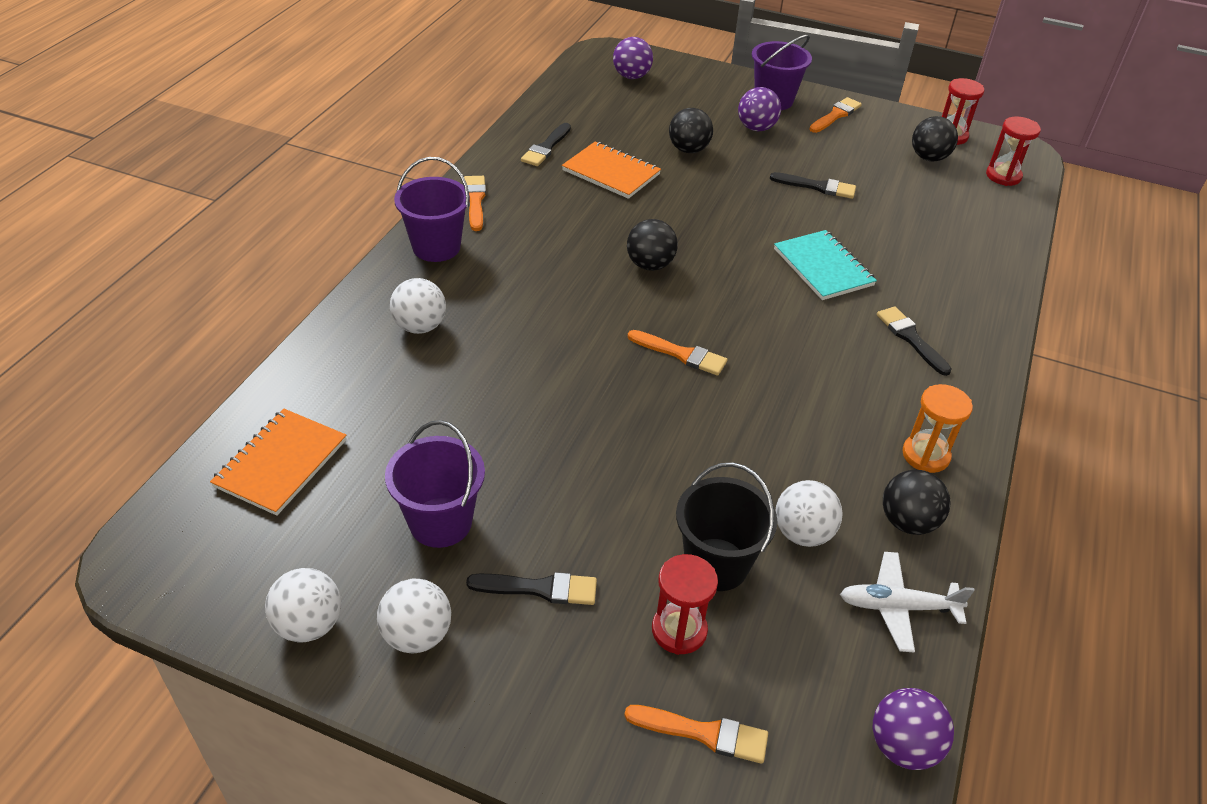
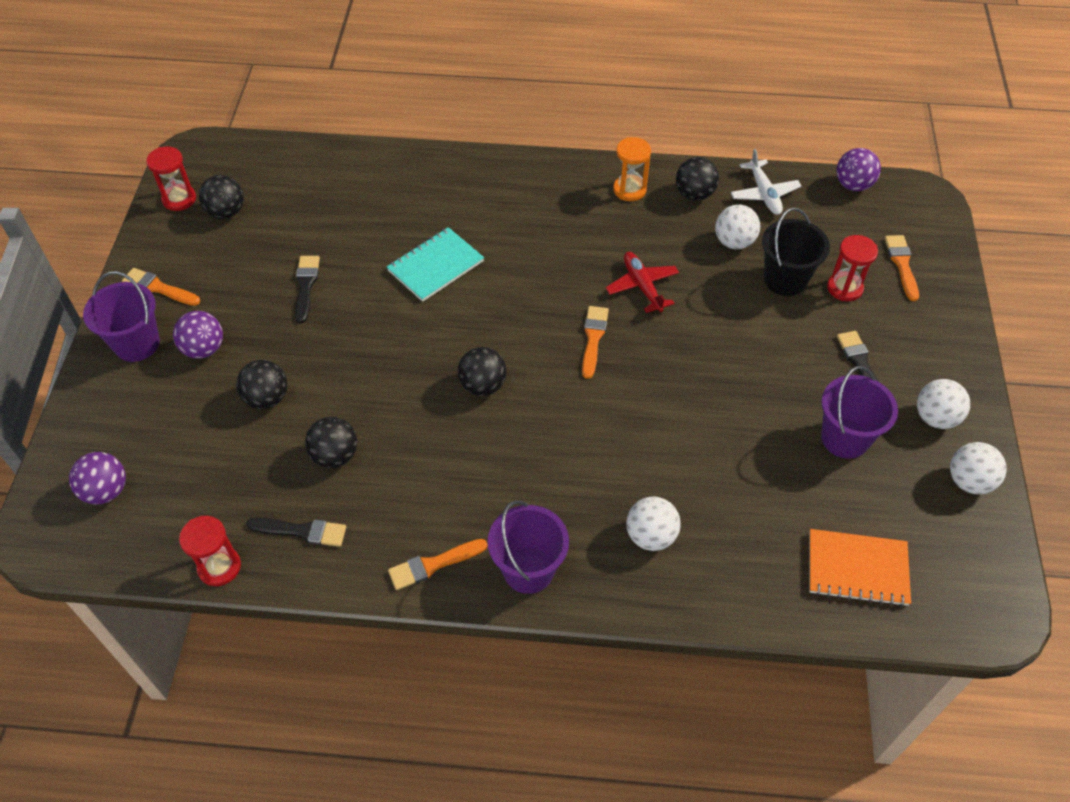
camera: 105 degrees left, 10 degrees up
(611, 172) = (335, 455): orange notebook -> black ball
(747, 416) = (642, 286): none -> red plane
(910, 338) = (507, 205): black brush -> none
(1003, 176) = (244, 162): red hourglass -> red hourglass (219, 567)

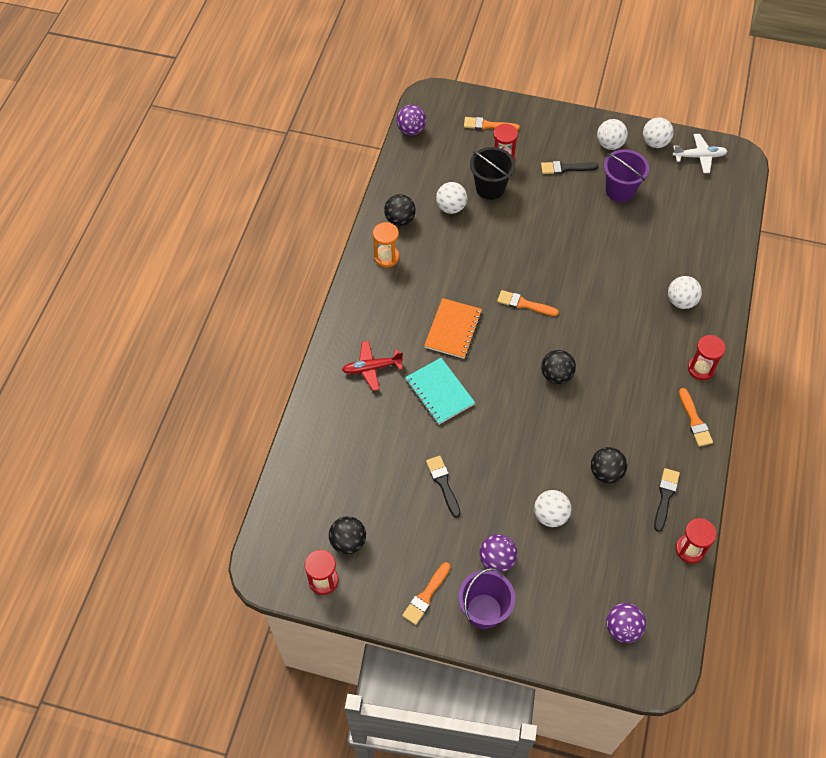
camera: 80 degrees left, 5 degrees up
(267, 398) = (550, 515): black ball -> white ball
(306, 285) = (443, 483): black brush -> black brush turned 60 degrees clockwise
(528, 570) = (701, 369): purple bucket -> red hourglass
(642, 286) = (482, 267): red plane -> red plane (371, 368)
(764, 194) = (408, 180): white plane -> white plane (699, 157)
(857, 569) = (708, 208): orange notebook -> orange notebook (453, 329)

